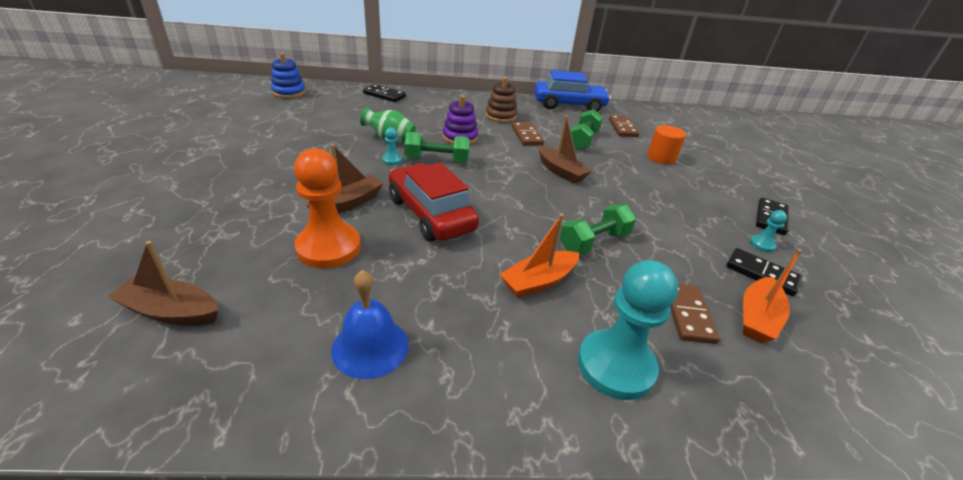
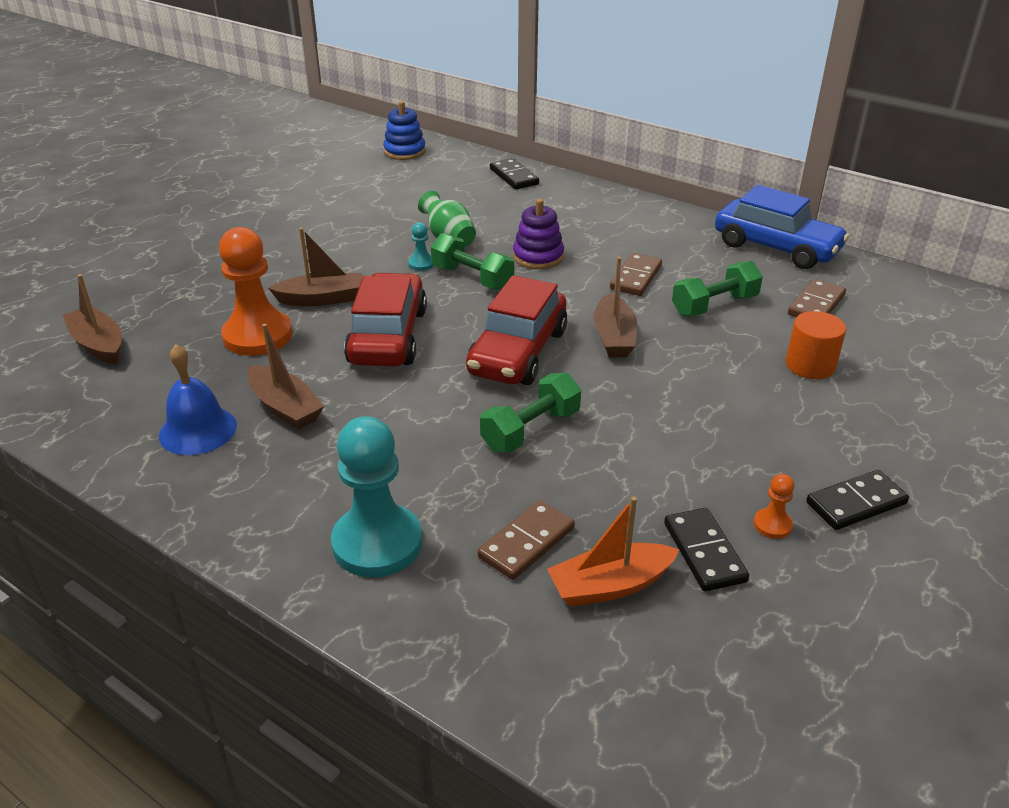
camera: 40 degrees right, 0 degrees up
(421, 295) = (285, 407): none -> brown boat
(500, 116) = (637, 240): brown stacking toy -> none
(523, 197) = (518, 352): none -> red car
(538, 281) = (409, 442): orange boat -> none
(594, 242) = (531, 430): green dumbbell -> green dumbbell turned 45 degrees counterclockwise
(762, 244) = (772, 525): turquoise pawn -> orange pawn

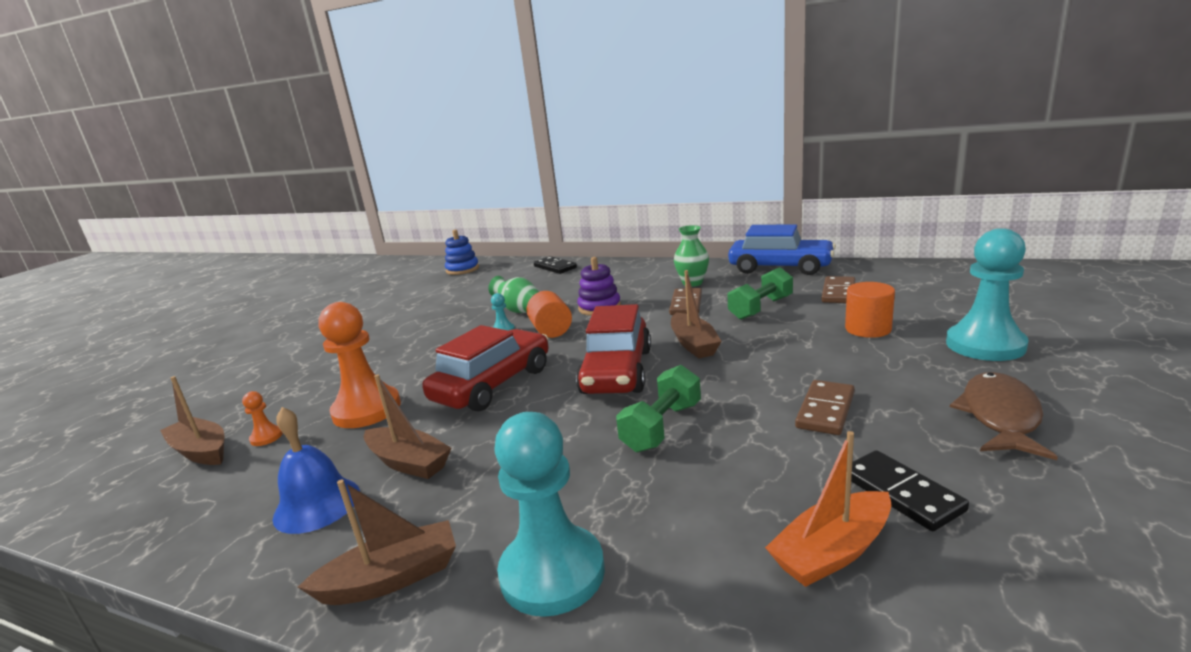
camera: 10 degrees left, 15 degrees down
(322, 299) = (422, 370): brown boat -> brown boat (392, 578)
(388, 336) = (493, 384): red car -> red car turned 45 degrees clockwise
(472, 278) = (551, 330): green dumbbell -> orange cylinder
(526, 542) = (716, 530): brown domino -> brown domino (825, 410)
(660, 246) = (692, 283): none -> green vase
(772, 525) = (944, 452): orange pawn -> orange pawn (266, 437)
(856, 503) = (1000, 416): black domino -> brown fish
(915, 419) = (985, 345): none -> turquoise pawn

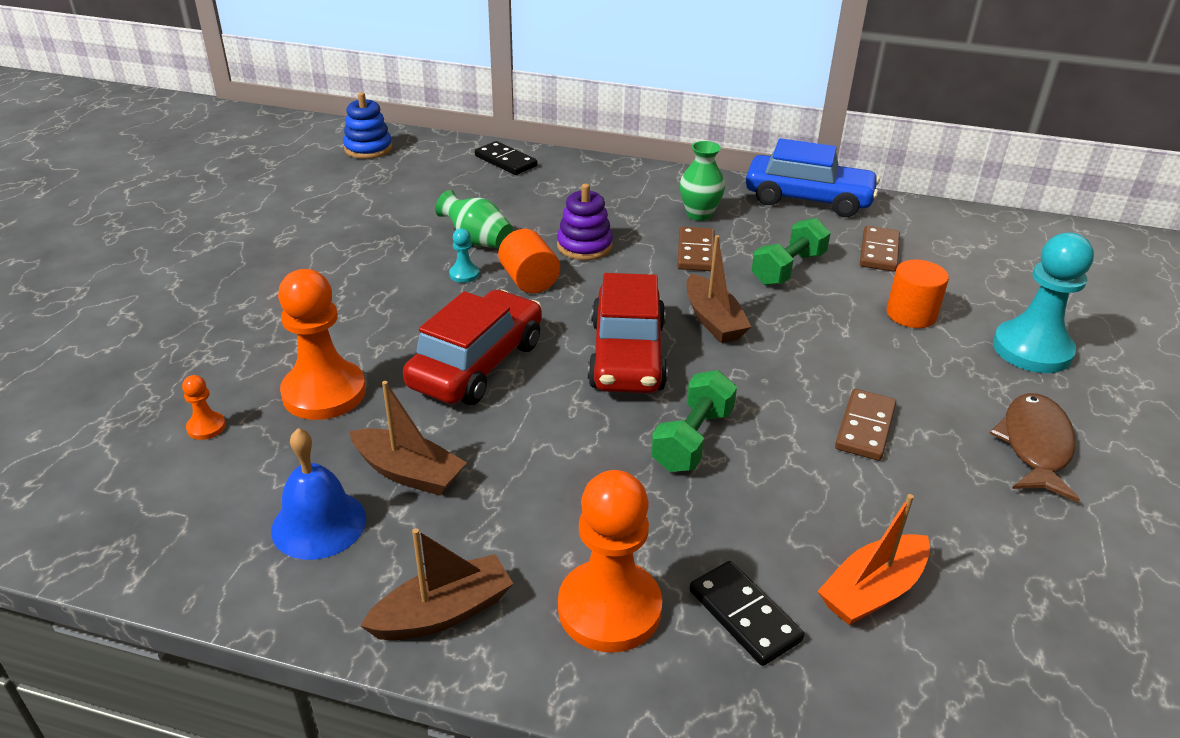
camera: 10 degrees left, 15 degrees up
(201, 451) = (126, 443): brown boat -> none
(552, 572) = (609, 608): turquoise pawn -> orange pawn
(901, 493) = (936, 531): black domino -> black domino (744, 615)

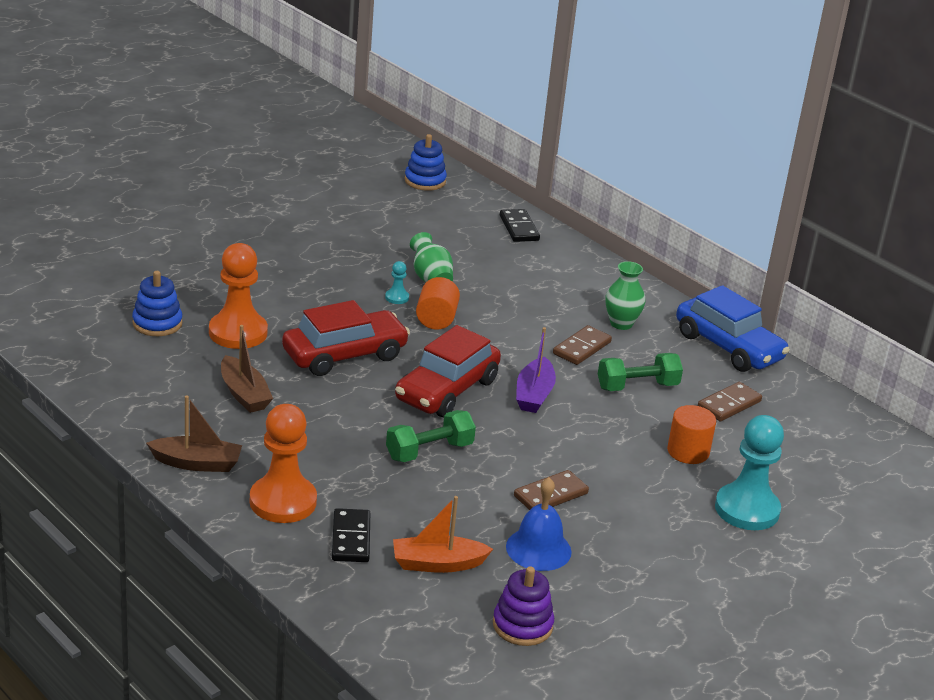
camera: 30 degrees right, 5 degrees down
(206, 427) = (157, 323): orange pawn -> blue stacking toy
(319, 524) = (173, 397): blue bell -> blue bell (538, 549)
(584, 246) = (503, 312): purple stacking toy -> purple stacking toy (522, 625)
(713, 320) = (534, 395): brown boat -> purple boat
(1035, 446) = (653, 555): brown fish -> none

